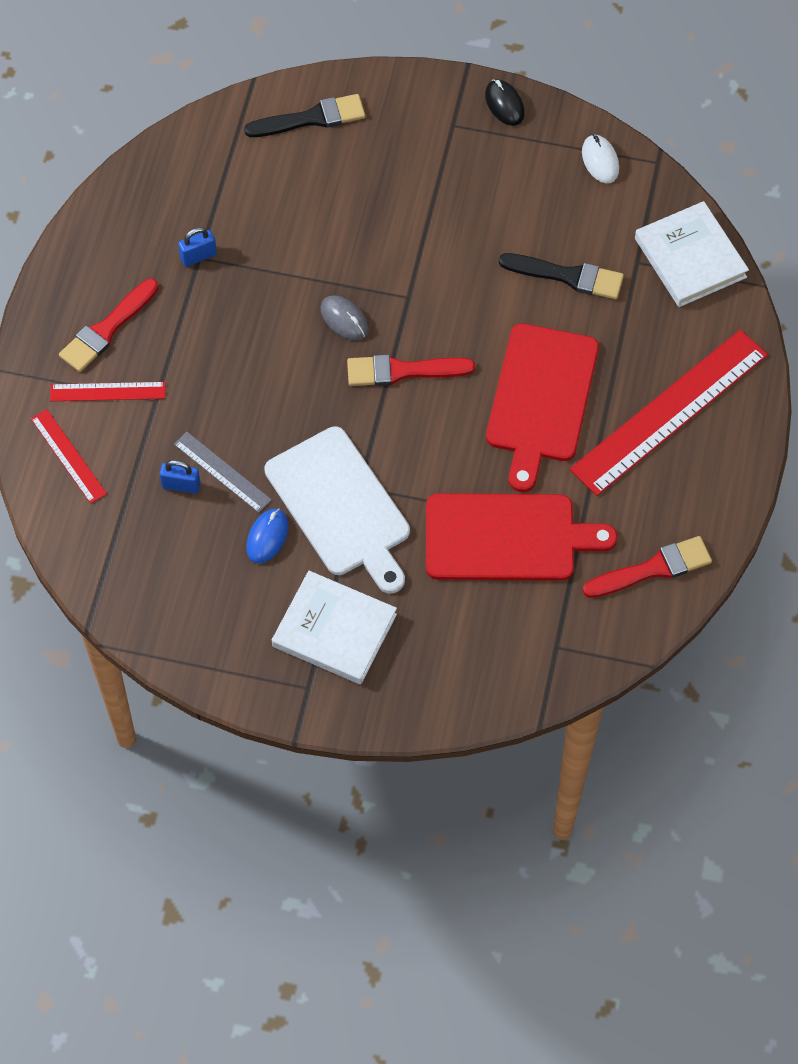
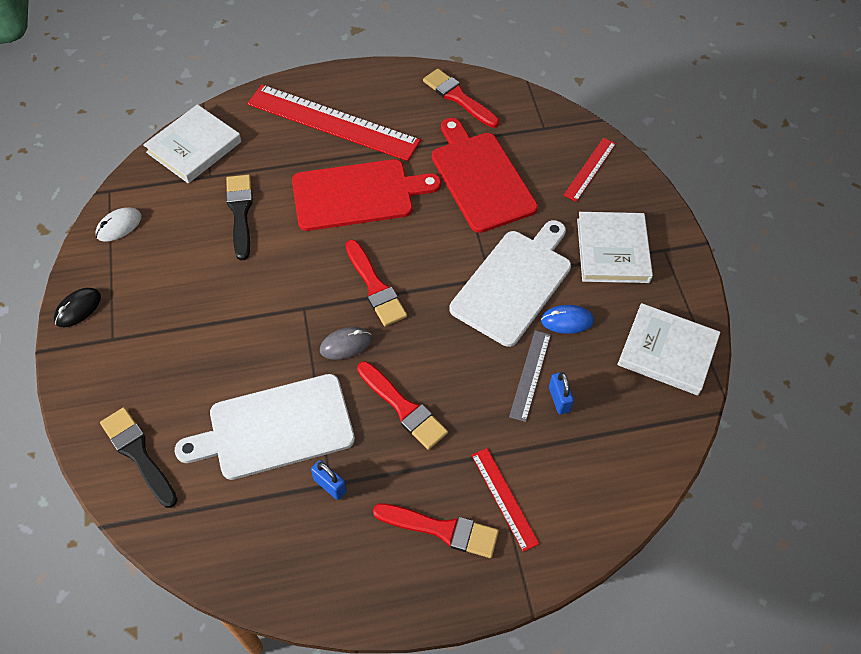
camera: 115 degrees left, 5 degrees down
(68, 456) = (582, 501): red ruler -> red ruler (590, 169)
(179, 617) = (667, 352): none -> white book
(245, 344) = (403, 408): none -> red brush
(281, 231) = (275, 428): none -> white cutting board
(344, 319) = (345, 344): grey mouse -> grey mouse turned 45 degrees clockwise

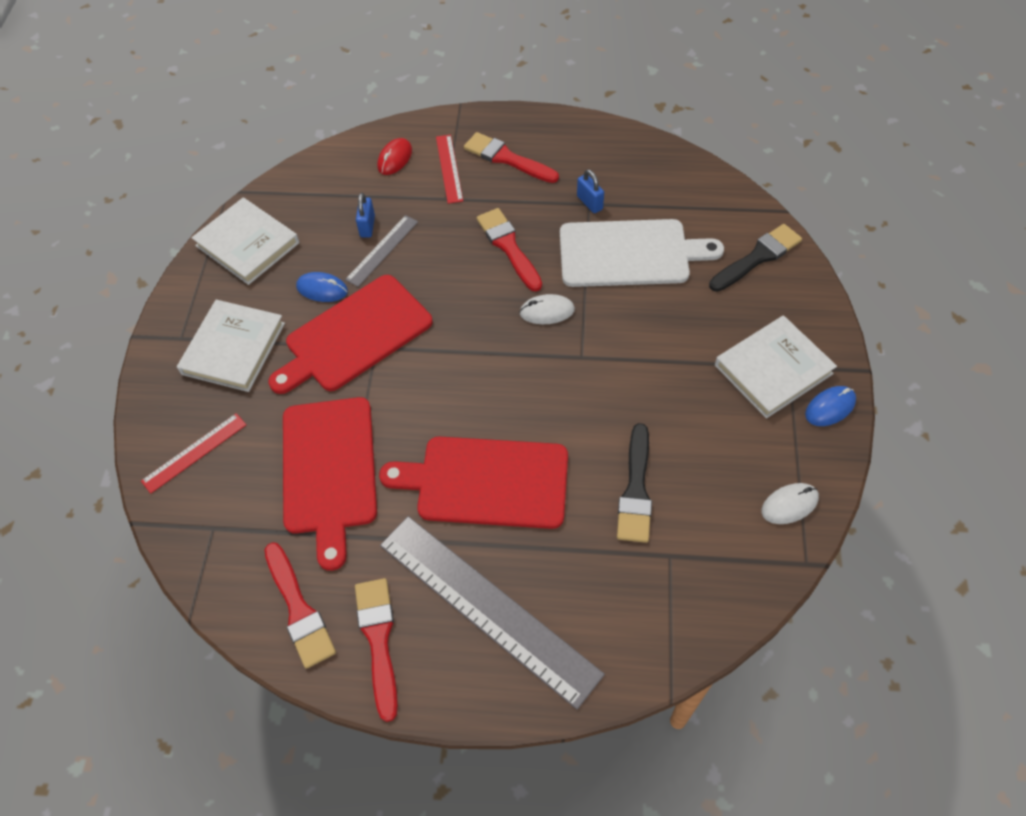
camera: 160 degrees left, 0 degrees up
(78, 309) = (830, 408): black mouse -> blue mouse
(138, 454) = (757, 257): black brush -> black brush turned 105 degrees counterclockwise
(194, 147) = (688, 610): white book -> white book (773, 369)
(333, 122) = (487, 608): red ruler -> grey ruler
(345, 344) = (547, 311): grey mouse -> white mouse
(375, 287) = (500, 363): red brush -> red brush (378, 639)
(514, 283) = (354, 336): white cutting board -> red cutting board
(573, 498) = (395, 159): none -> red mouse

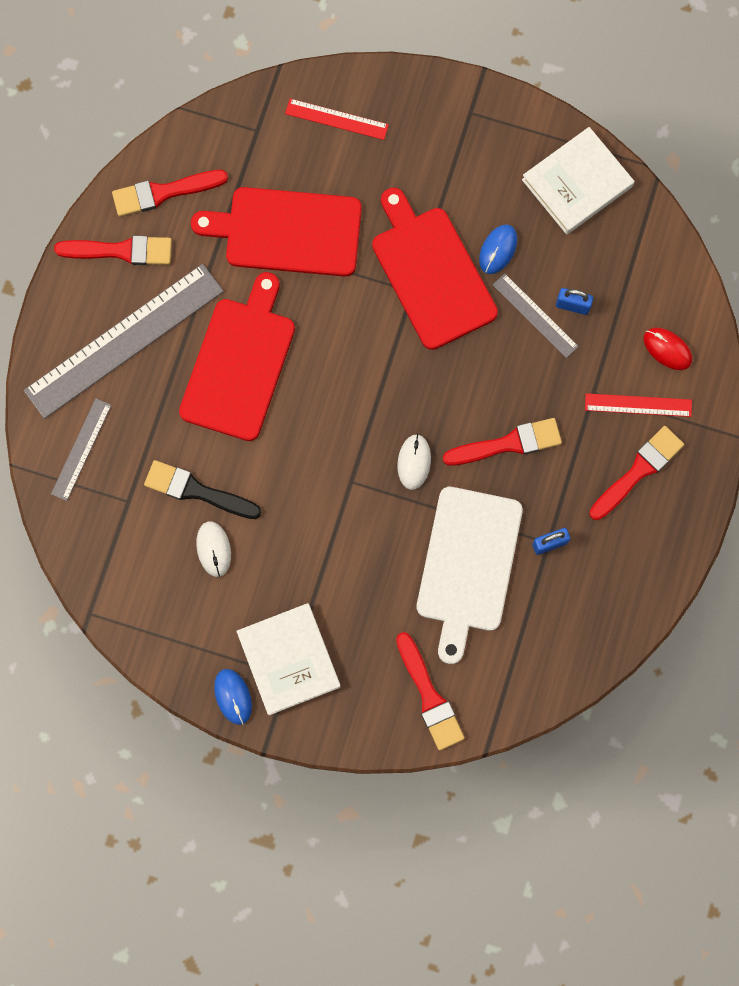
camera: 100 degrees right, 20 degrees up
(194, 452) = (336, 119): red ruler -> red ruler turned 45 degrees counterclockwise
(233, 348) = (445, 160): white book -> none
(628, 621) = (81, 449): none -> grey ruler
(757, 257) = (429, 696): black brush -> red brush
(789, 505) = (146, 620): white mouse -> white mouse (213, 549)

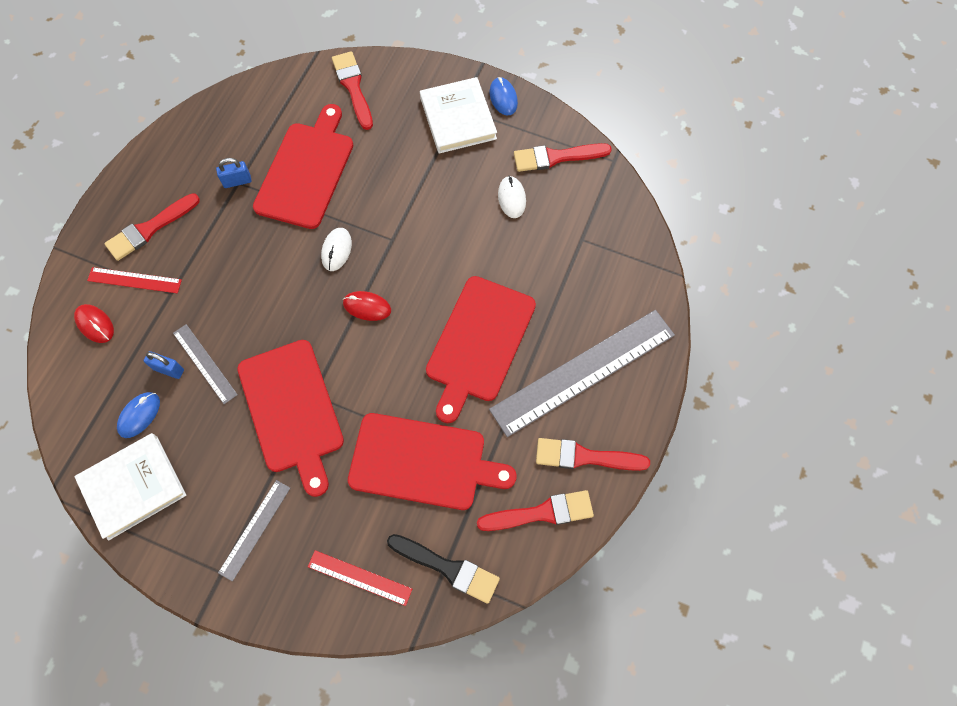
camera: 175 degrees left, 10 degrees down
(81, 449) = (622, 283): grey ruler -> grey ruler (255, 529)
(197, 491) = (523, 242): black brush -> black brush (448, 568)
(368, 395) = (367, 307): none -> red mouse
(468, 565) = (306, 171): white cutting board -> red cutting board
(498, 250) = (225, 427): blue mouse -> blue mouse (139, 415)
(508, 443) = (253, 258): red brush -> red brush (556, 157)

